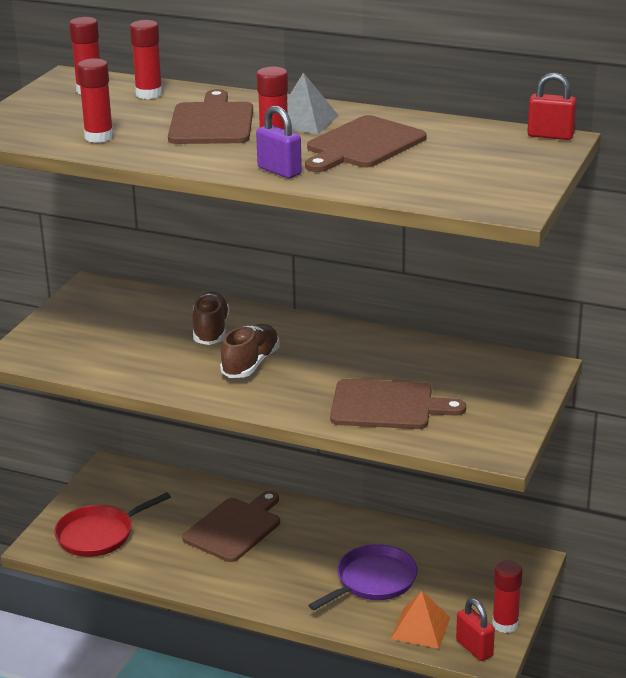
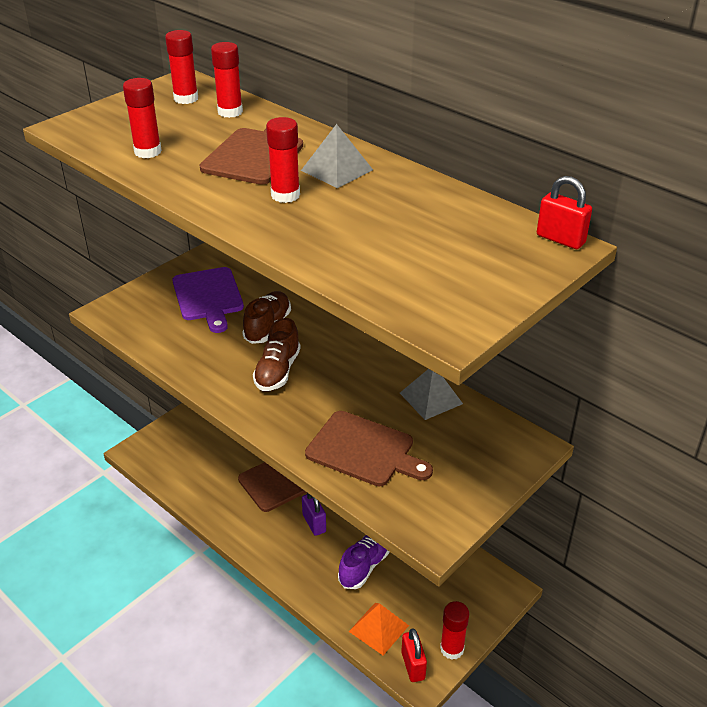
camera: 20 degrees right, 10 degrees up
(98, 535) = (180, 455): red pan -> none
(123, 319) = (208, 297): none -> purple cutting board
(250, 364) = (277, 371): brown shoe -> brown shoe turned 150 degrees clockwise
(279, 171) = (265, 226): purple padlock -> purple padlock (314, 523)
(362, 145) = (367, 211): brown cutting board -> none
(373, 581) = (364, 566): purple pan -> purple shoe
(423, 353) = (431, 398): none -> grey pyramid

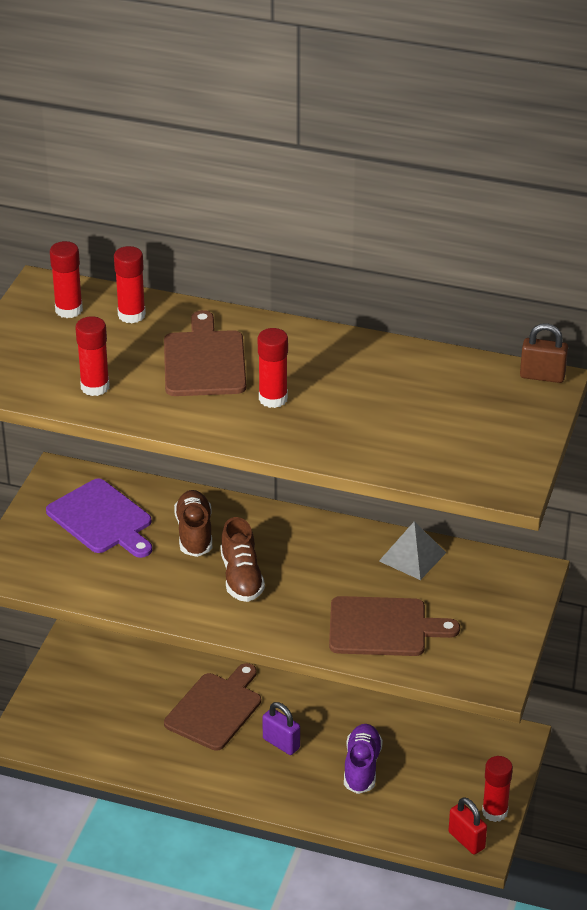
camera: 25 degrees left, 0 degrees up
(337, 170) = (297, 357): grey pyramid -> none
(378, 628) = (413, 819): orange pyramid -> none
(560, 239) = (542, 376): red padlock -> brown padlock

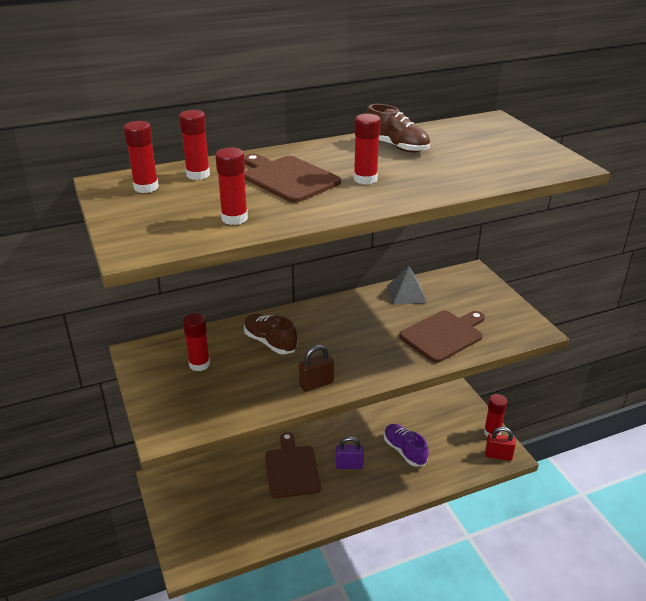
camera: 40 degrees left, 5 degrees down
(102, 519) = (199, 364): purple cutting board -> red glue stick
(241, 577) = (330, 351): brown shoe -> brown shoe (396, 147)
(542, 376) = (486, 119): brown padlock -> brown padlock (316, 384)

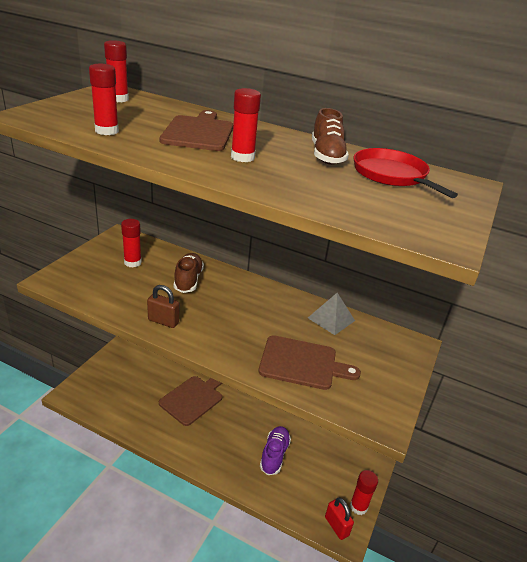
camera: 45 degrees right, 0 degrees up
(198, 175) = (160, 107): red glue stick -> none
(349, 465) = (227, 428): purple padlock -> none
(455, 139) = (391, 175): none -> red pan

